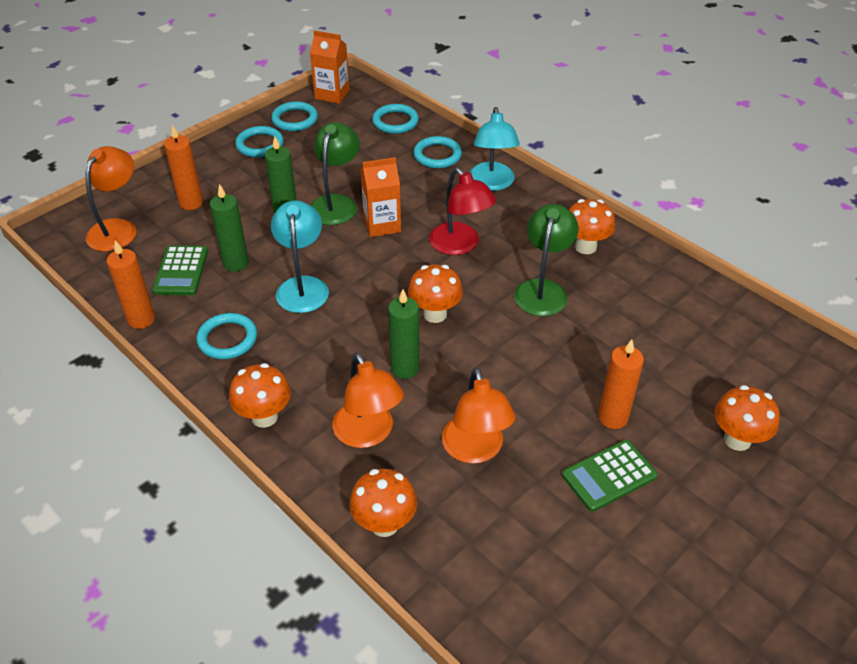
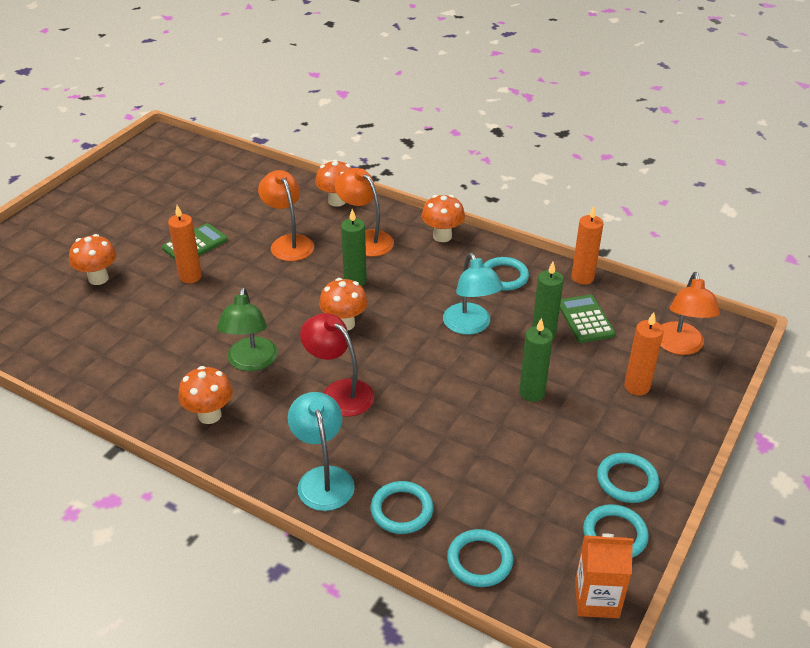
camera: 165 degrees right, 5 degrees down
(336, 203) = (488, 416): green lamp -> none
(382, 225) = (427, 400): orange carton -> none

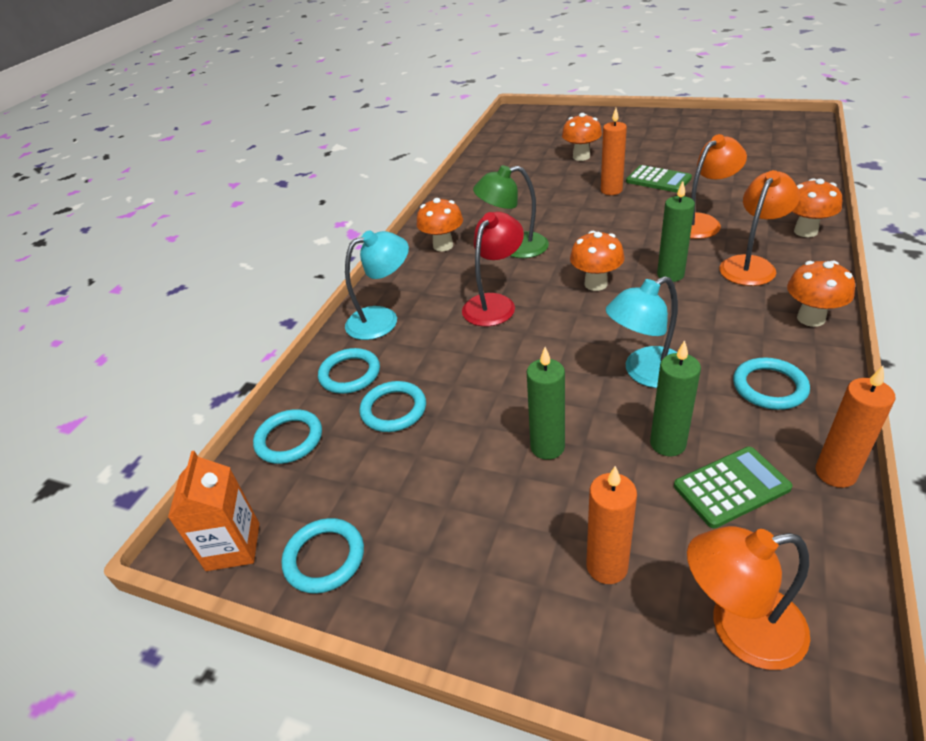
camera: 85 degrees right, 0 degrees up
(627, 480) = (415, 565): turquoise ring -> turquoise ring (393, 409)

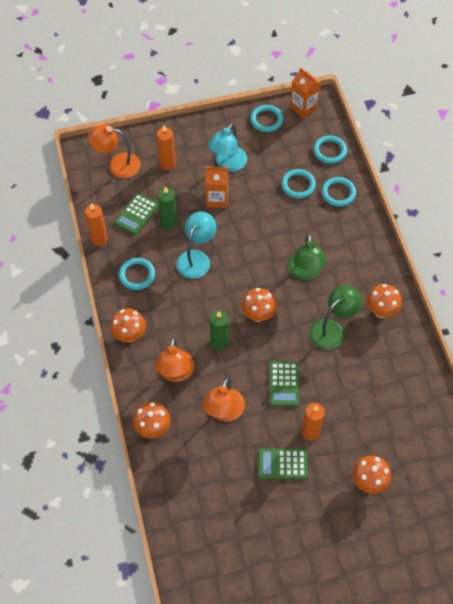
camera: 140 degrees right, 20 degrees up
(382, 319) = (357, 233): turquoise lamp -> turquoise lamp (228, 164)
(494, 303) = (305, 273): red lamp -> green lamp
(547, 447) = (217, 199): green candle -> orange carton
(611, 224) = (284, 384): none -> green calculator
(739, 628) = (117, 165): orange lamp -> orange lamp turned 135 degrees counterclockwise

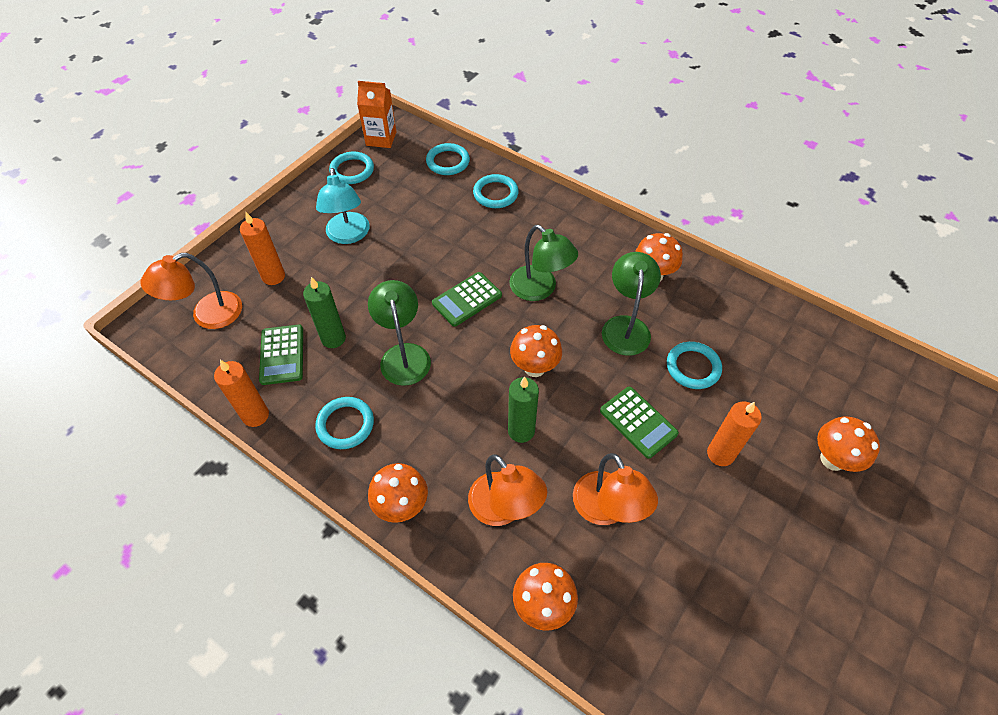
camera: 40 degrees left, 5 degrees down
(196, 258) = (403, 355): turquoise lamp -> green lamp
(217, 199) = (369, 277): orange carton -> none
(282, 464) = (732, 516): green calculator -> green calculator (467, 299)
(298, 185) = (446, 210): turquoise ring -> turquoise ring (693, 367)

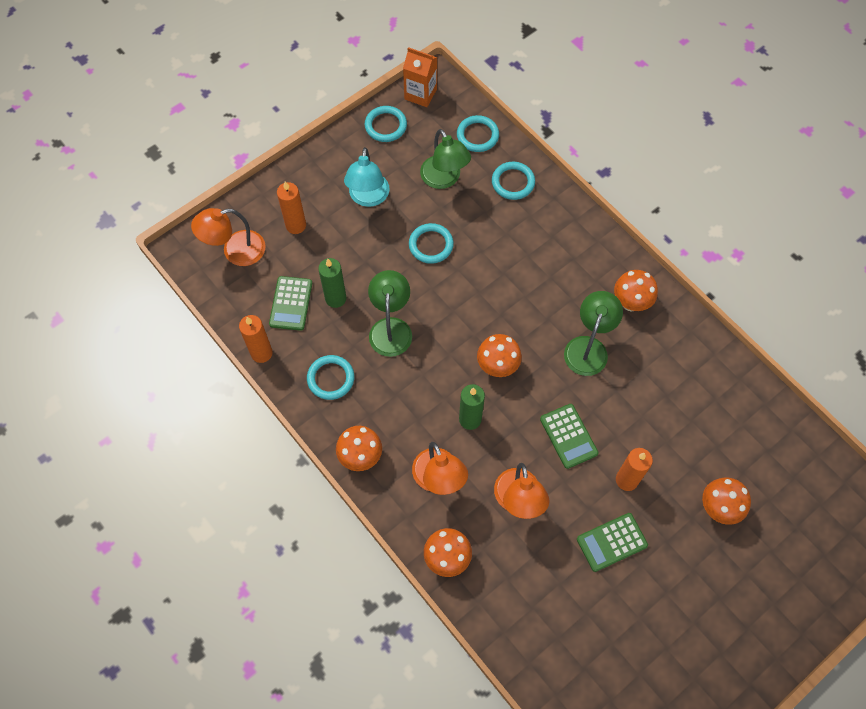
camera: 15 degrees right, 10 degrees up
(467, 299) = (457, 288): green calculator -> green calculator (611, 542)
(540, 289) = (524, 293): green lamp -> green lamp (444, 179)
(693, 367) = (633, 399): turquoise ring -> turquoise ring (431, 245)

